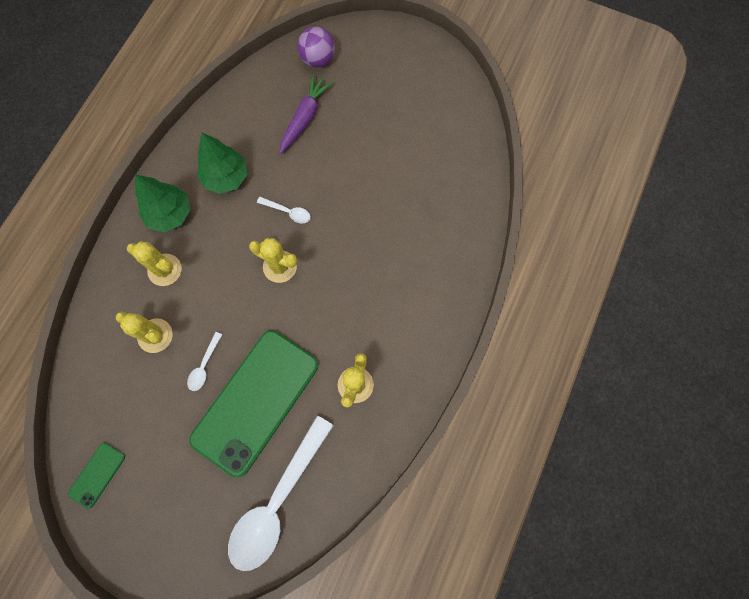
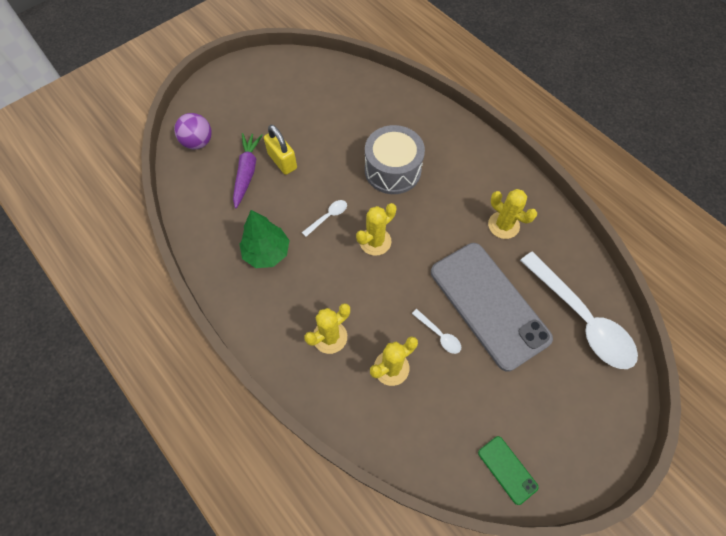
camera: 65 degrees left, 10 degrees down
(170, 214) = (276, 313): green tree -> none
(255, 401) = (489, 304): green phone -> grey phone
(305, 117) = (247, 172): purple carrot -> purple carrot turned 45 degrees clockwise
(332, 142) = (282, 161): none -> yellow padlock
(372, 248) = (392, 170): none -> grey drum

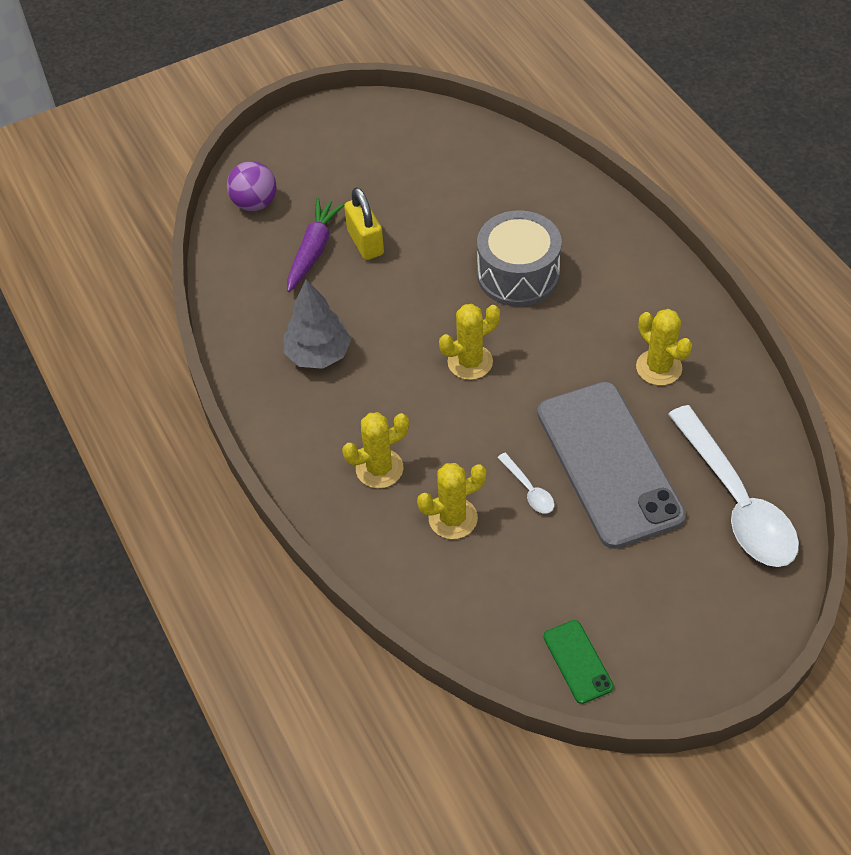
camera: 15 degrees right, 10 degrees down
(267, 252) = (318, 354): green tree -> grey tree
(328, 217) = (412, 322): white spoon -> none

